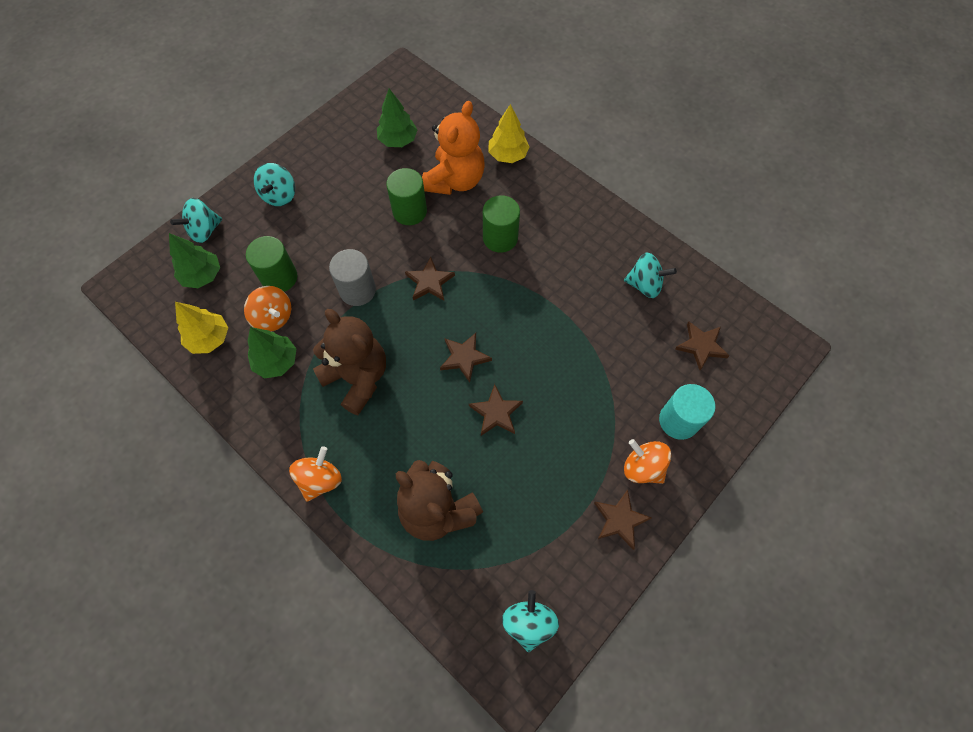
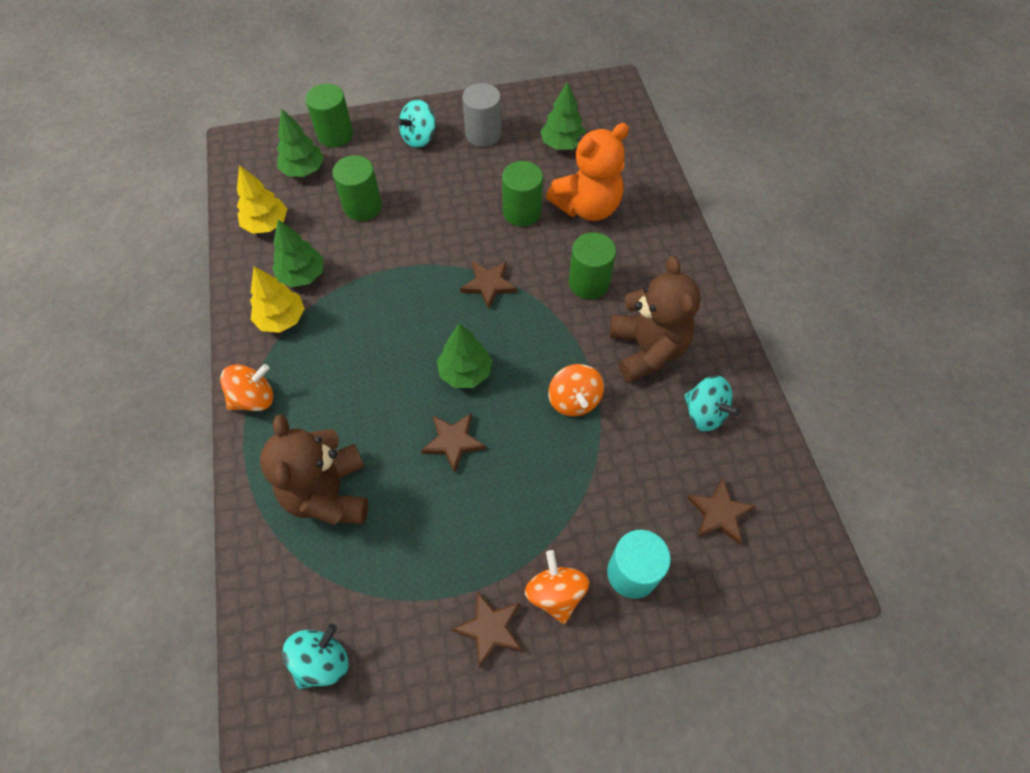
camera: 35 degrees right, 5 degrees down
(204, 231) = (335, 135): turquoise spinning top -> green cylinder
(273, 317) = (330, 237): orange spinning top -> orange spinning top (574, 400)
(357, 290) = (419, 255): grey cylinder -> grey cylinder (483, 134)
(357, 378) = (356, 331): brown teddy bear -> brown teddy bear (647, 349)
(464, 357) = (465, 372): brown star -> green tree
(508, 155) = (659, 211): yellow tree -> yellow tree (282, 319)

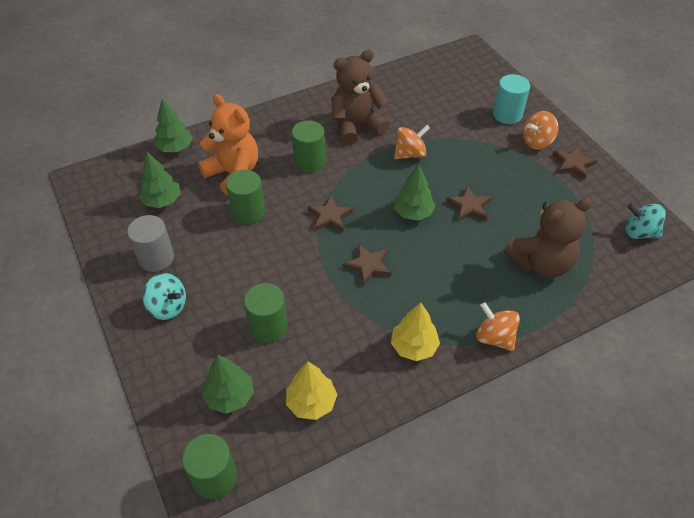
camera: 105 degrees left, 10 degrees down
(302, 275) = (362, 348): green tree -> green tree (175, 148)
(335, 135) = (172, 384): green cylinder -> green cylinder (215, 478)
(704, 413) = (393, 97): turquoise spinning top -> none
(719, 513) = (454, 86): brown star -> brown star (368, 265)

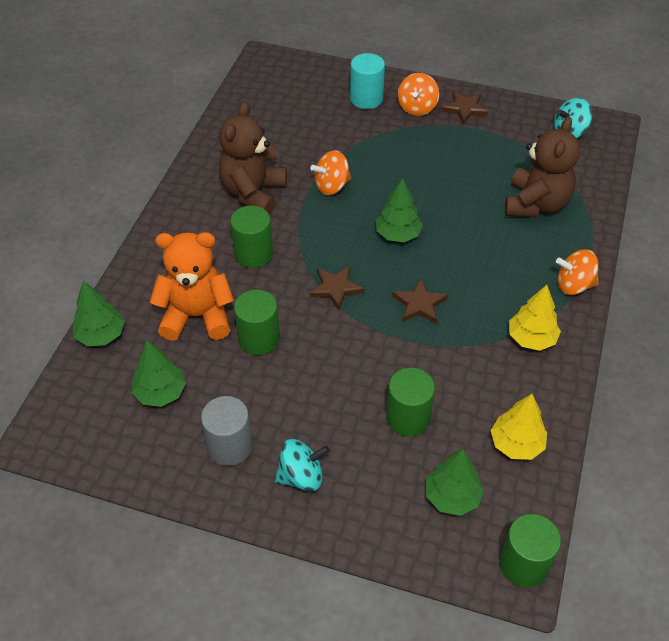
camera: 45 degrees left, 0 degrees up
(410, 154) = (332, 186): orange spinning top -> orange spinning top turned 135 degrees counterclockwise
(469, 206) = (433, 197): brown star -> none

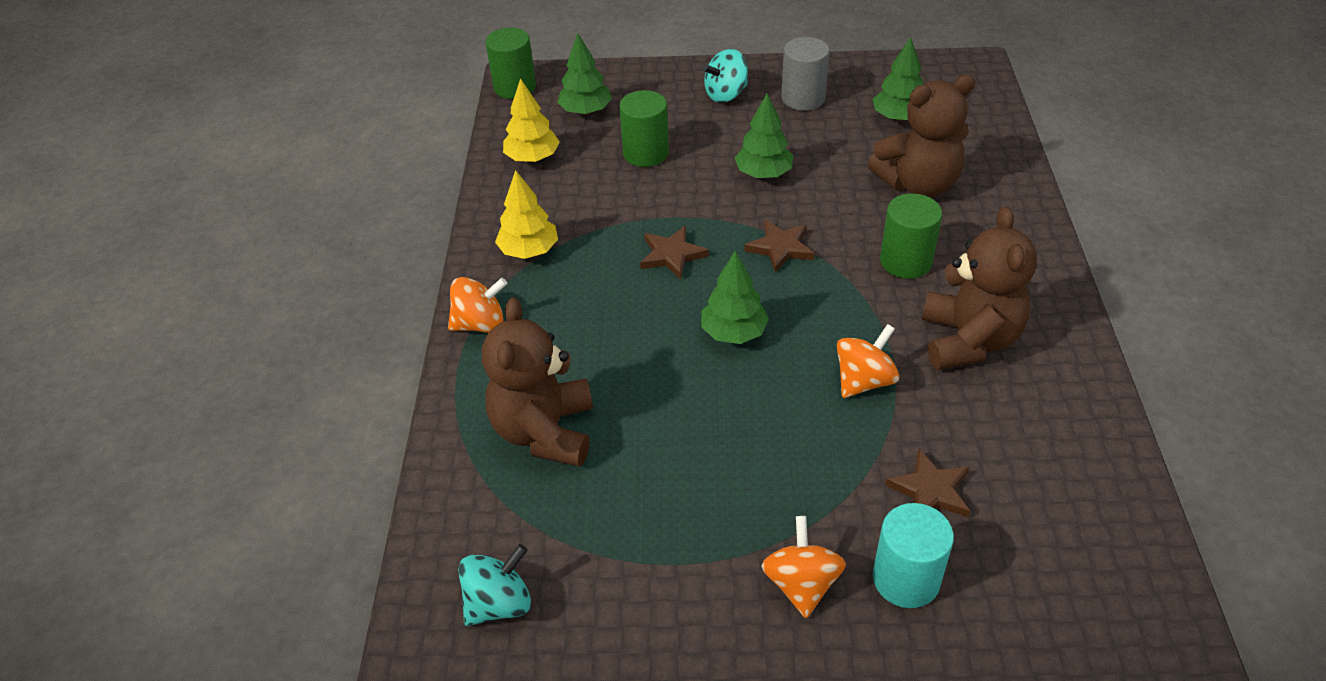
camera: 165 degrees right, 5 degrees down
(101, 335) = (1002, 145): green tree -> green tree (763, 174)
(197, 316) = (918, 184): orange teddy bear -> brown teddy bear
(259, 339) = (835, 180): green cylinder -> none
(464, 109) = (710, 607): brown star -> brown star (930, 490)

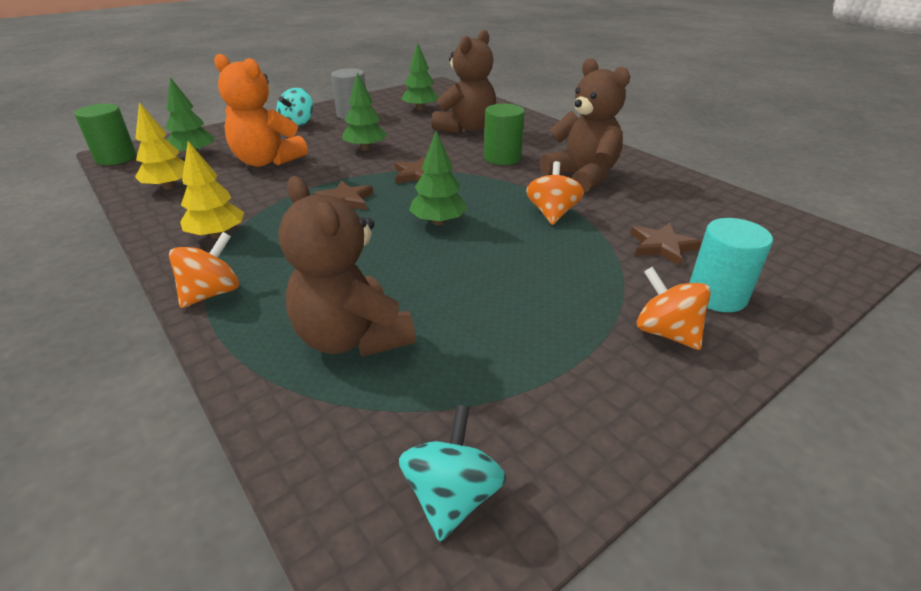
camera: 40 degrees left, 10 degrees down
(646, 153) = (267, 161): green cylinder -> orange teddy bear

